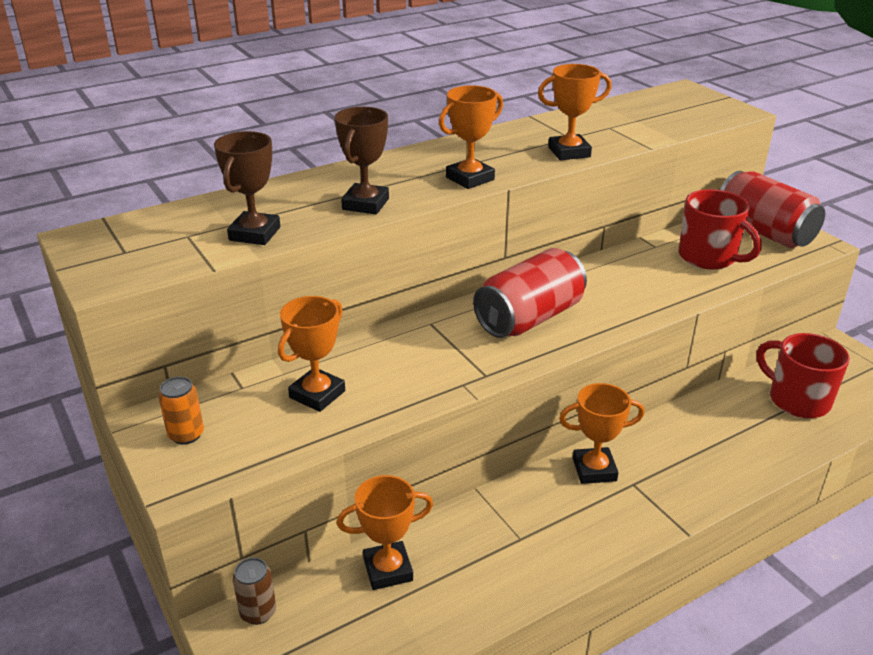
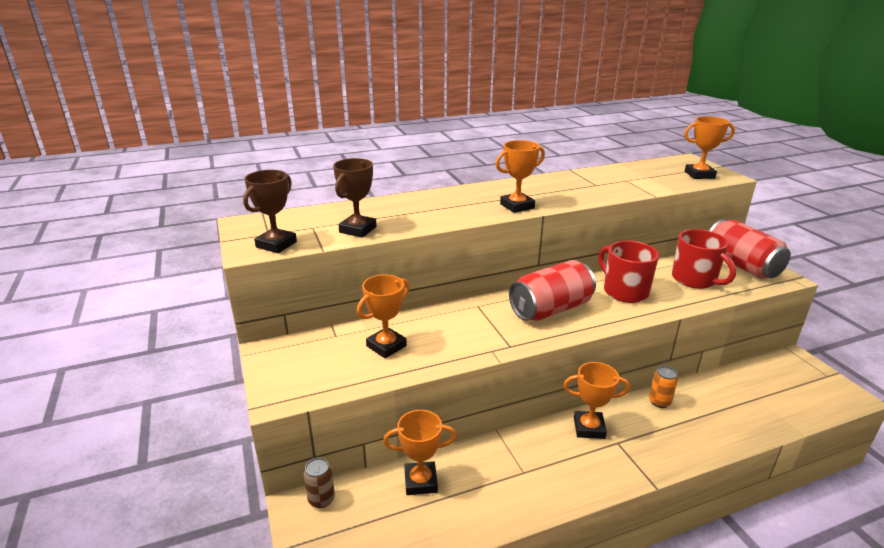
camera: 10 degrees right, 5 degrees down
(186, 435) = (289, 363): orange can -> orange can (659, 402)
(365, 204) = (439, 217): brown trophy -> brown trophy (276, 244)
(569, 152) = (593, 194): orange trophy -> orange trophy (699, 175)
(797, 400) = (758, 395): red mug -> red mug (624, 291)

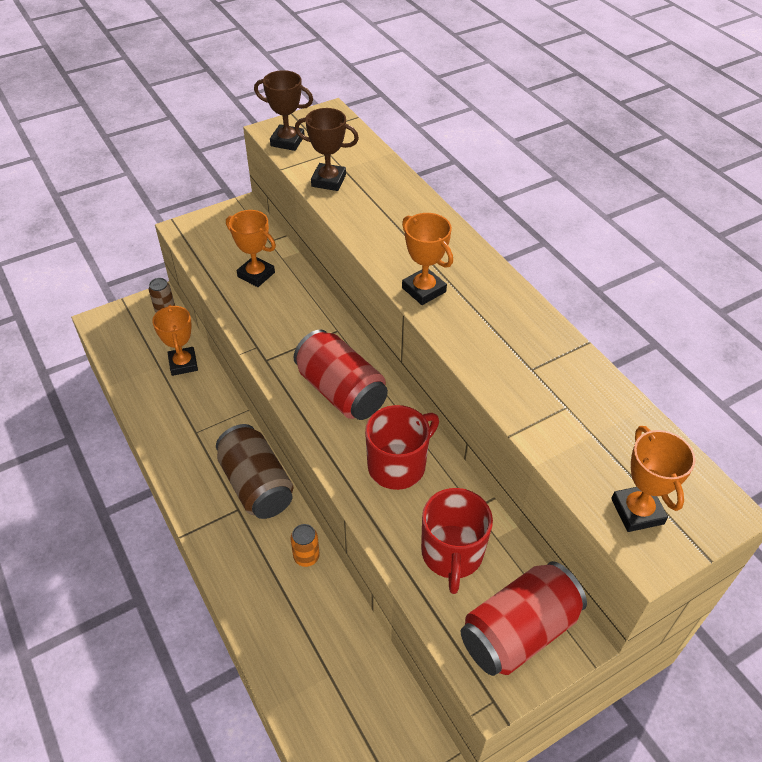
camera: 80 degrees right, 20 degrees up
(589, 428) = (256, 485): orange trophy -> brown can
(694, 280) = (452, 554): red mug -> red mug turned 45 degrees counterclockwise

